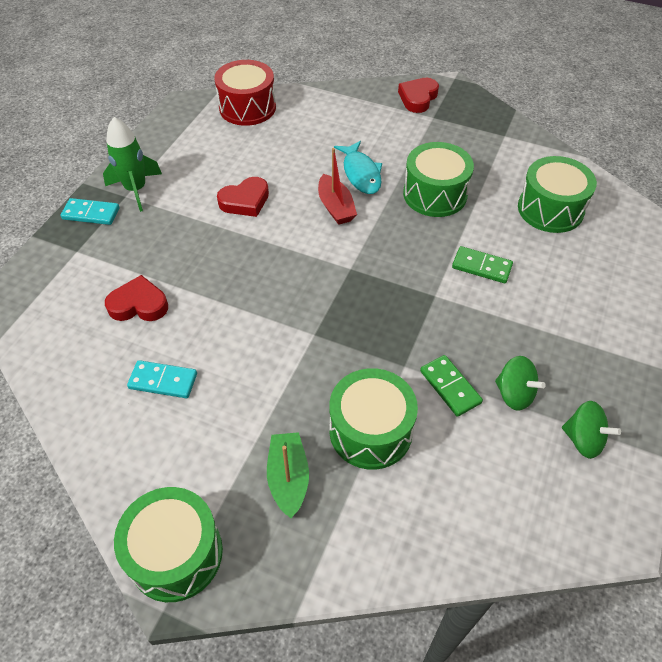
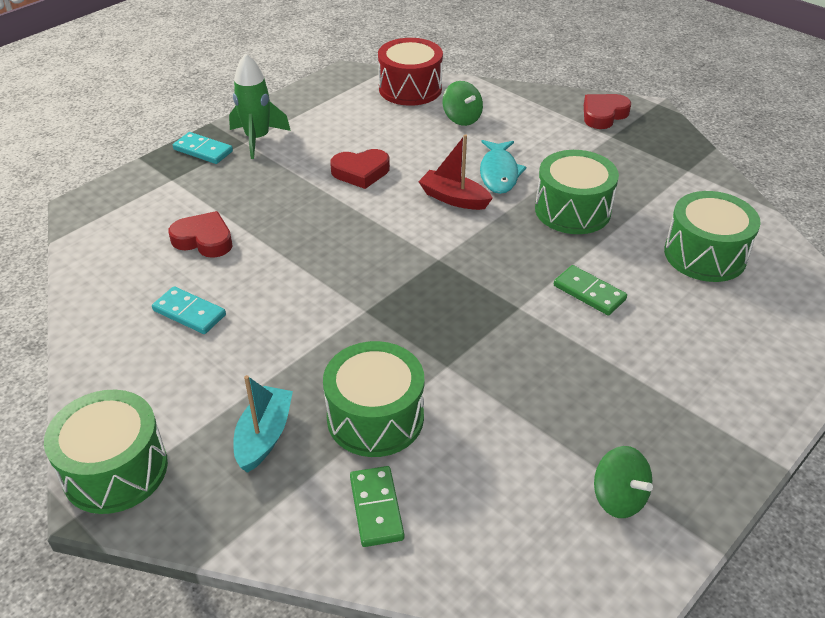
camera: 20 degrees right, 10 degrees down
(288, 478) = (264, 436): green boat -> turquoise boat
(335, 207) = (454, 198): red boat -> red boat turned 120 degrees clockwise
(450, 387) = (487, 400): green domino -> green domino (376, 508)
(514, 394) = (559, 428): green spinning top -> green spinning top (462, 118)

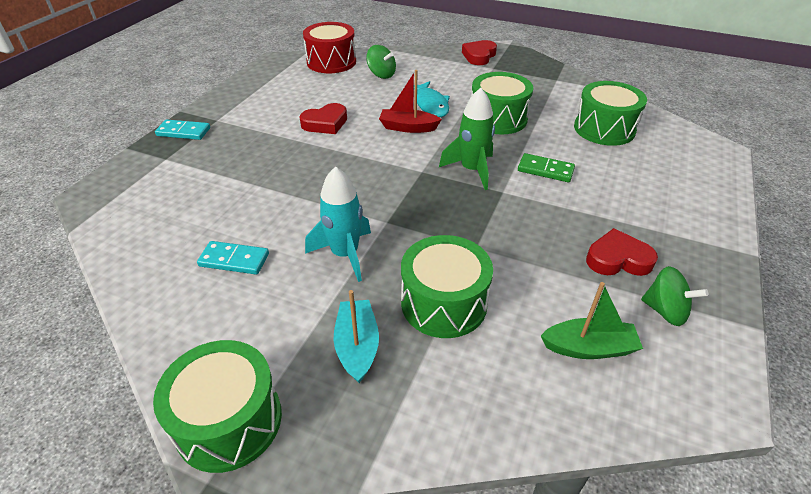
camera: 20 degrees left, 0 degrees up
(204, 240) = (218, 198): red heart -> red heart (618, 259)
(258, 139) = (227, 115): green rocket -> green rocket (472, 170)
(301, 336) = (345, 254): none -> turquoise rocket
(376, 508) = (489, 378): green domino -> none
(502, 510) = (589, 348): none -> green boat

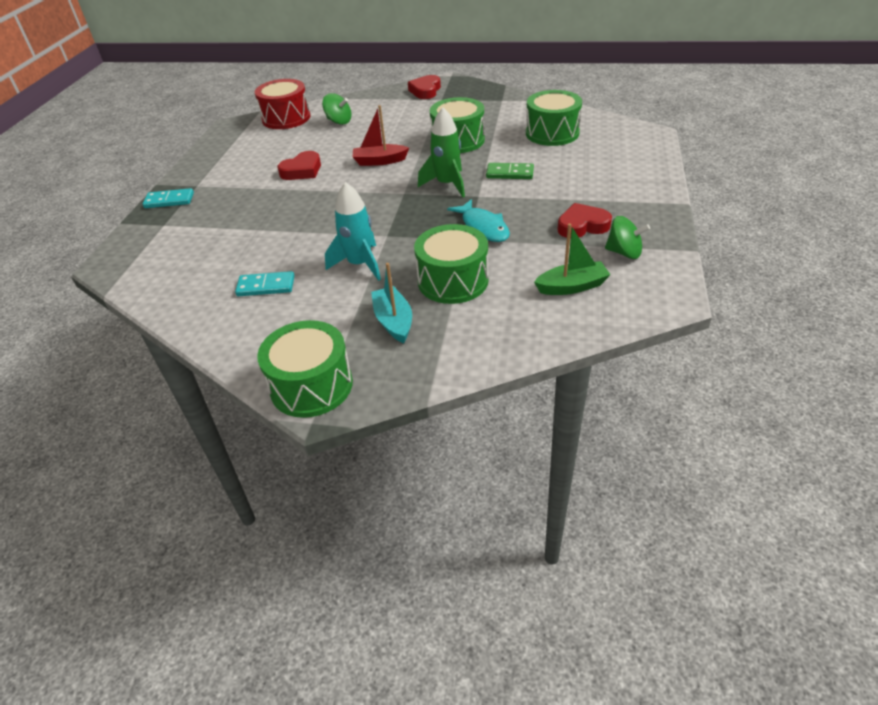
camera: 10 degrees left, 0 degrees up
(430, 104) = (394, 139): turquoise fish -> turquoise fish (483, 227)

